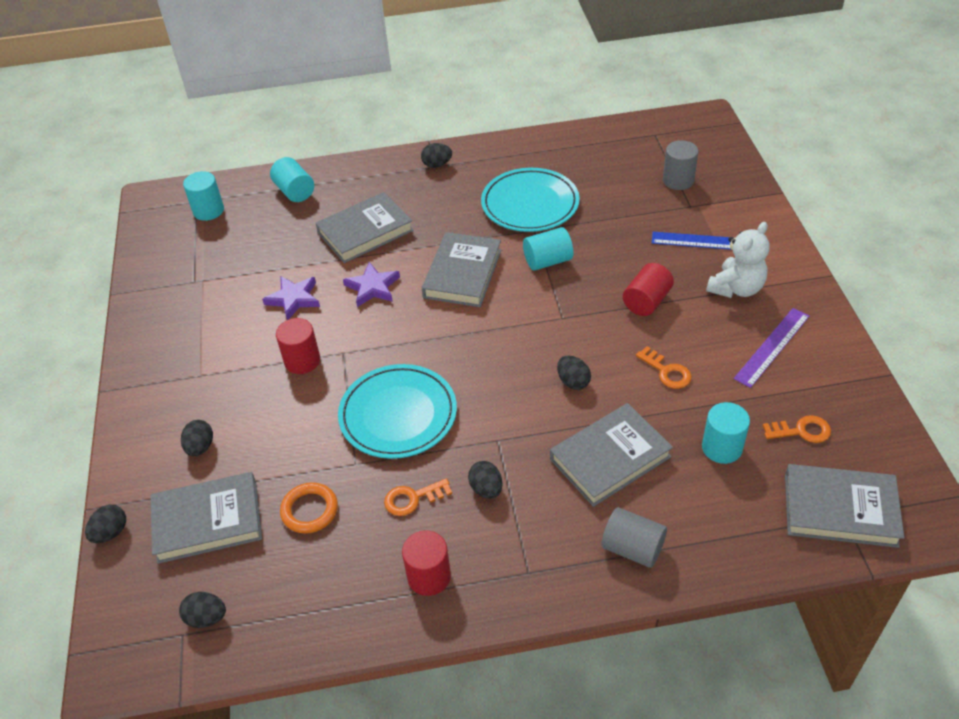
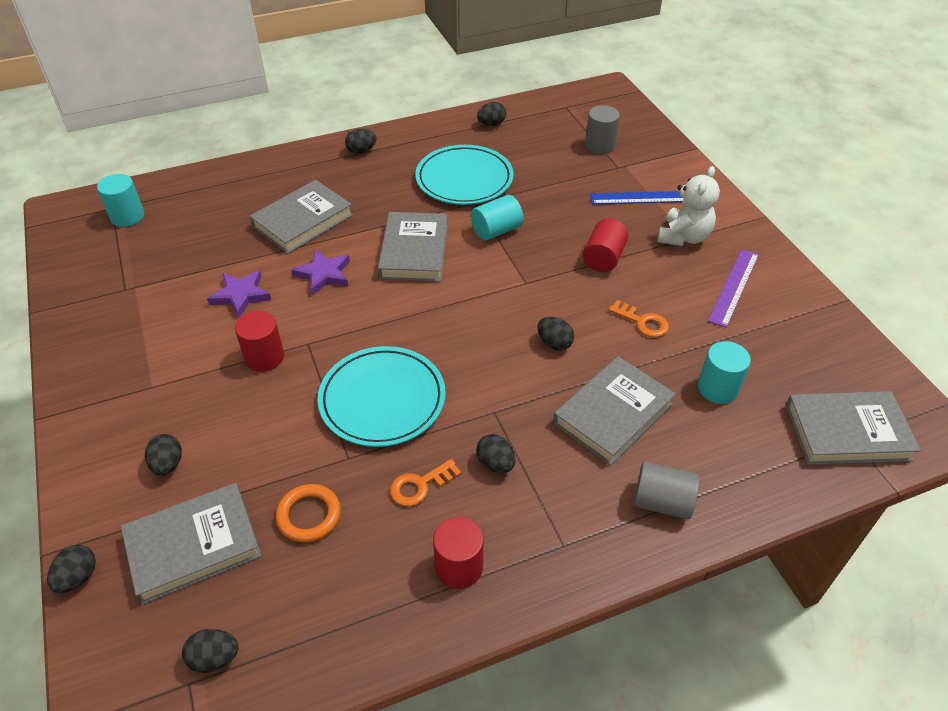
camera: 15 degrees left, 0 degrees up
(294, 191) = (218, 189): turquoise cylinder -> none
(573, 147) = (491, 124): none -> black egg
(801, 431) = (787, 362): orange key -> none

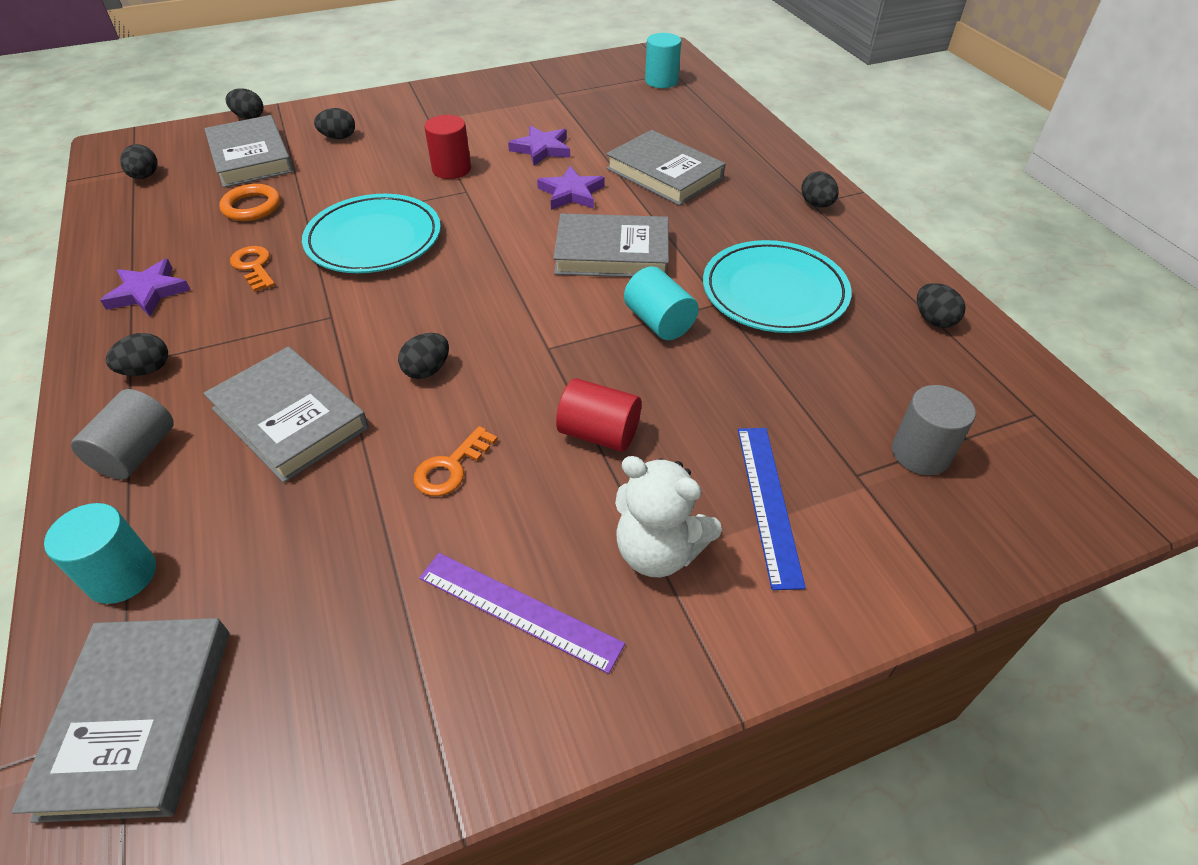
camera: 90 degrees right, 0 degrees up
(459, 567) = (148, 292): red cylinder -> purple star
(495, 463) = (257, 316): black egg -> black egg (147, 370)
(717, 388) = (294, 543): turquoise cylinder -> turquoise cylinder (122, 575)

